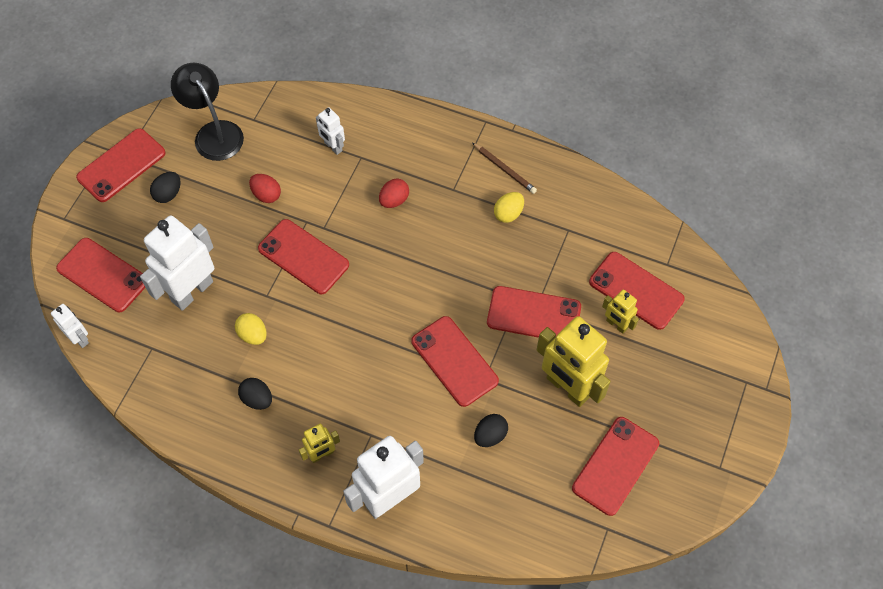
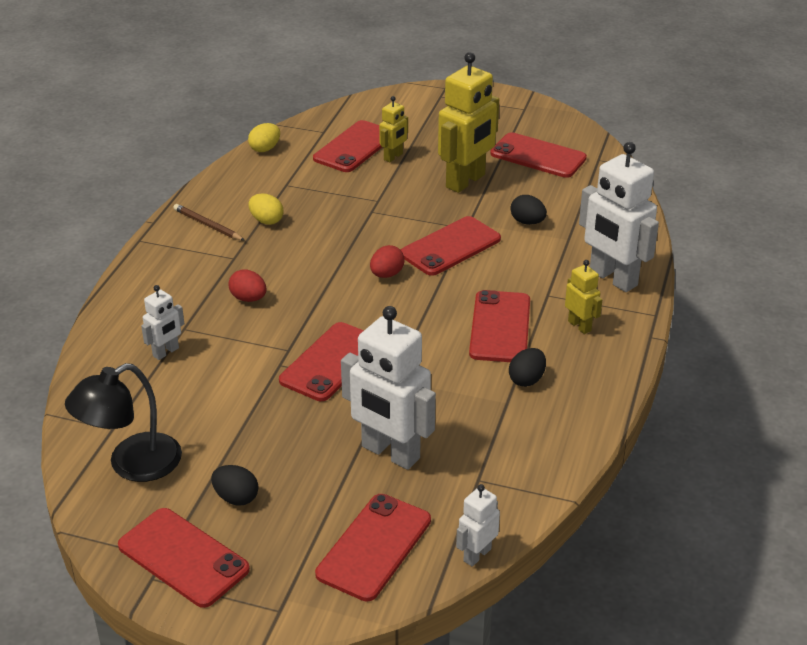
camera: 95 degrees left, 25 degrees down
(253, 335) = (444, 392): yellow egg -> yellow egg (265, 149)
(266, 195) = (239, 402): red egg -> red egg (387, 274)
(504, 169) = (208, 225): brown pencil -> brown pencil turned 90 degrees counterclockwise
(534, 315) = (389, 202): red phone -> red phone (500, 327)

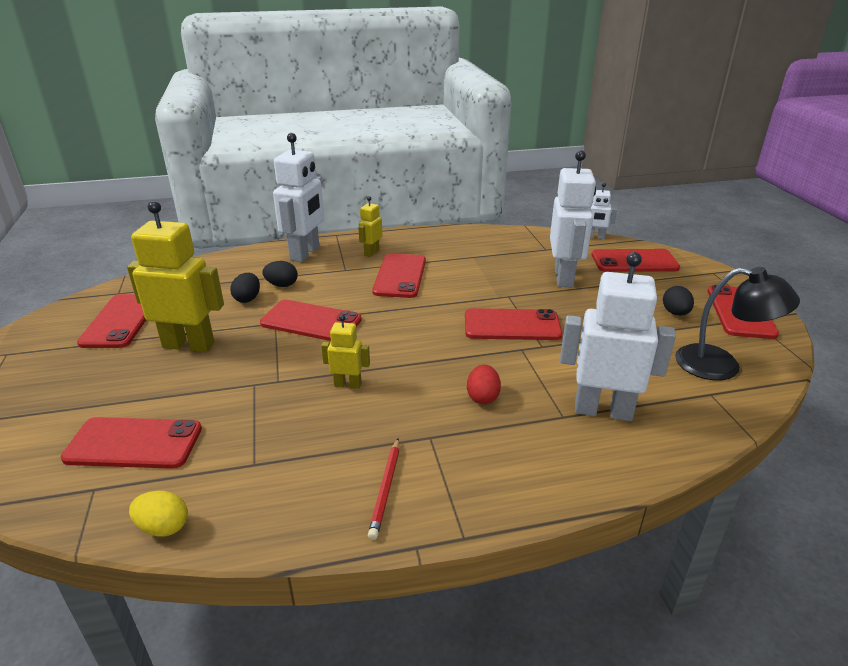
camera: 120 degrees left, 5 degrees down
(166, 352) = (603, 410): white robot -> white robot, size x2.02
(208, 225) = (385, 489): brown pencil -> red pencil
(266, 220) = (343, 445): yellow egg -> none
(387, 274) = (378, 338): red egg -> none
(393, 157) = (151, 405): yellow robot -> yellow robot (347, 384)
(500, 327) = (400, 276): red phone -> red phone turned 60 degrees counterclockwise
(527, 380) = (445, 256): black egg -> black egg (282, 285)

